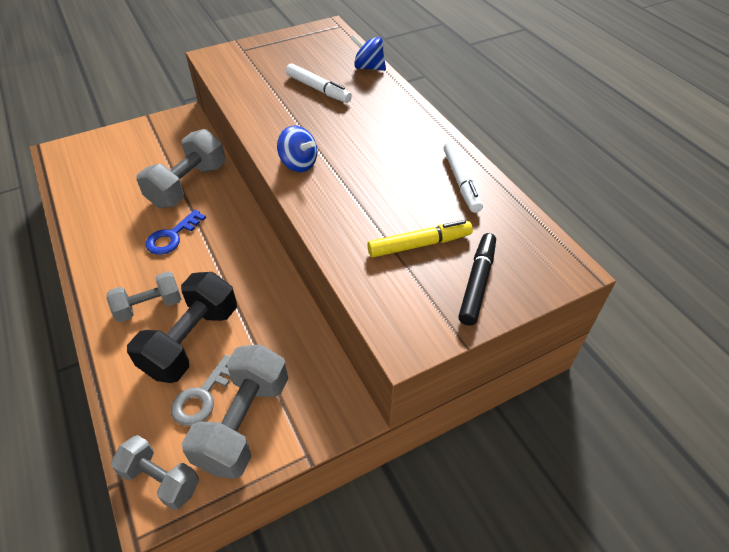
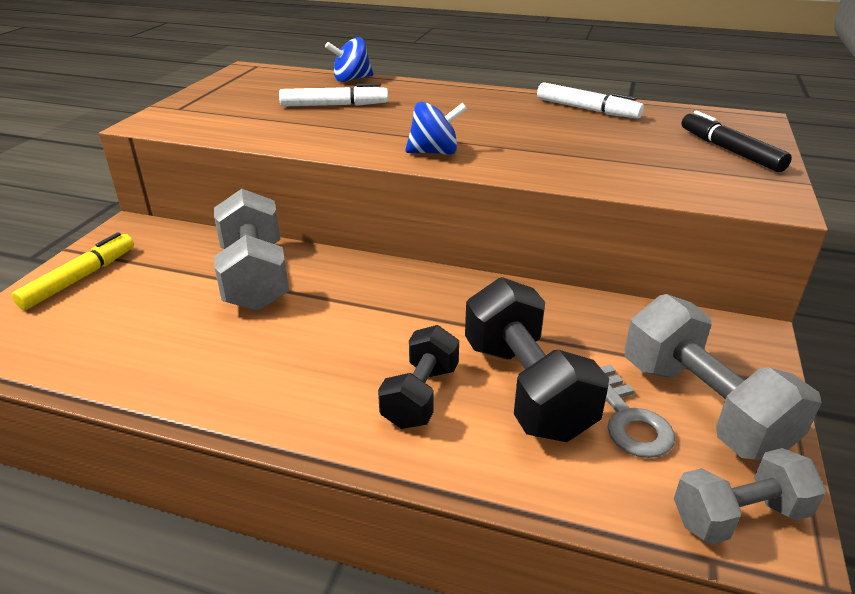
camera: 45 degrees left, 15 degrees down
(149, 306) = (420, 396): grey dumbbell -> black dumbbell
(172, 236) = (323, 325): blue key -> none
(419, 244) = (647, 151): yellow marker -> yellow marker (80, 278)

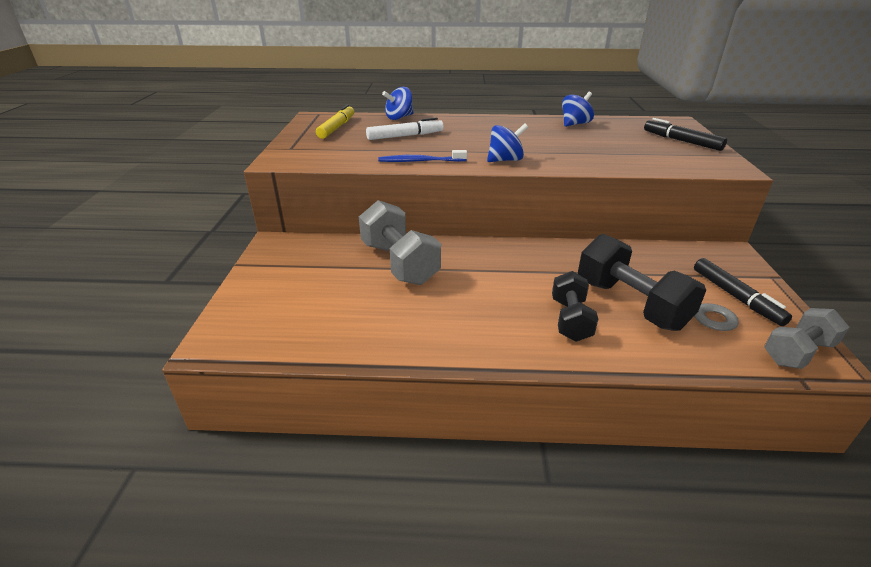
camera: 15 degrees left, 0 degrees up
(80, 278) = (266, 283): yellow marker -> yellow marker (337, 128)
(320, 142) = (420, 161): none -> blue toothbrush
(587, 109) = (575, 124): white marker -> blue spinning top
(702, 407) = (736, 297): grey dumbbell -> black marker

